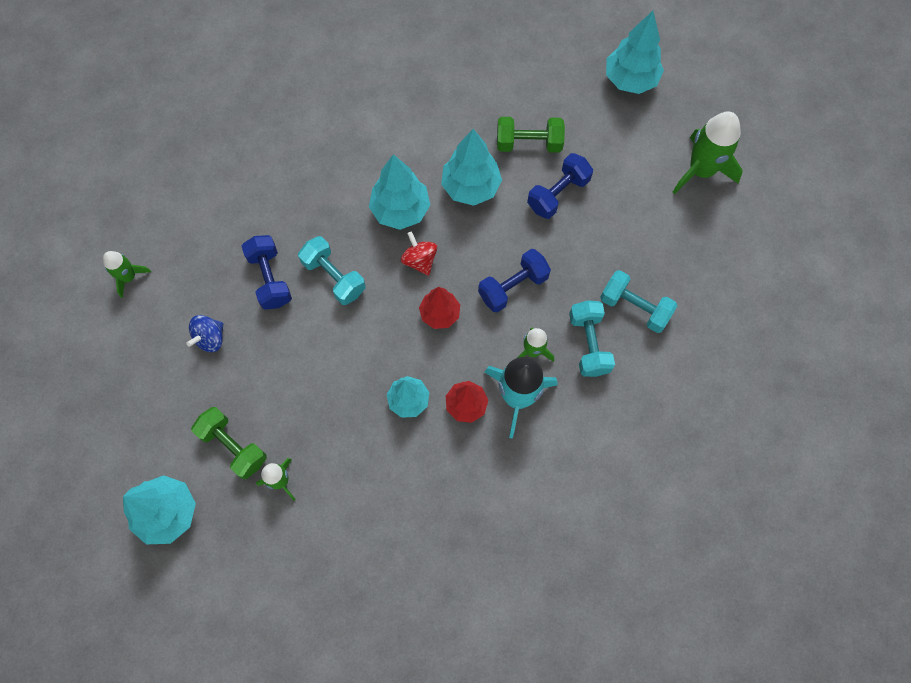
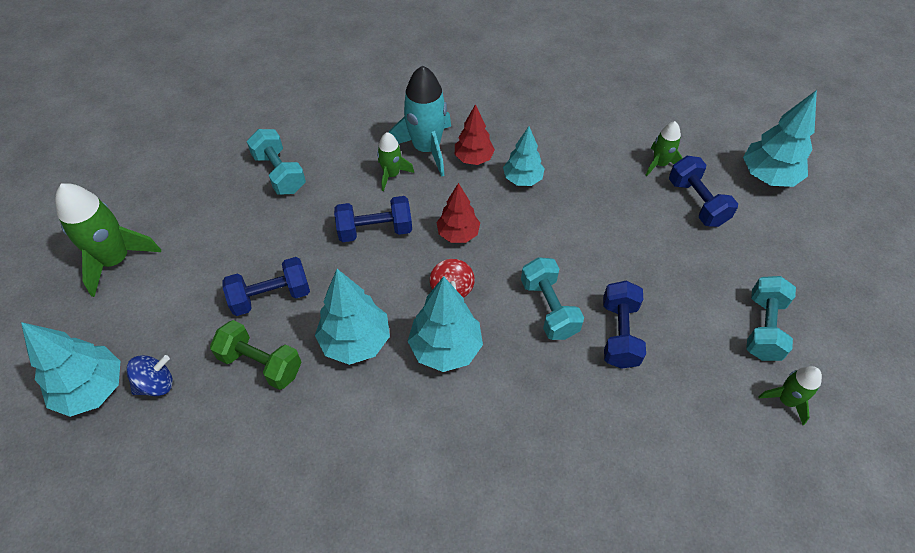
camera: 155 degrees left, 15 degrees down
(210, 338) = (700, 300): blue spinning top -> blue spinning top (156, 384)
(233, 446) = (697, 202): green dumbbell -> blue dumbbell
(589, 344) = (340, 162): turquoise dumbbell -> turquoise dumbbell (763, 327)

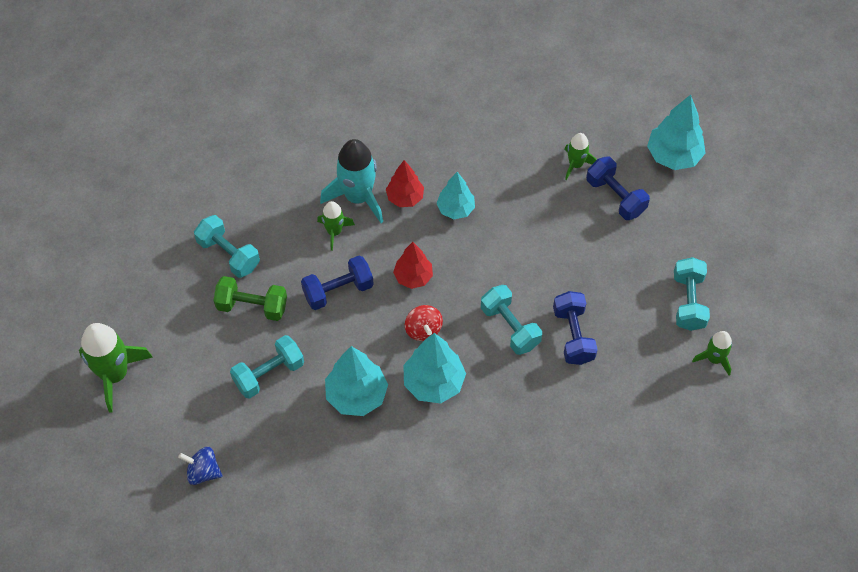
camera: 15 degrees left, 5 degrees up
(92, 389) = (151, 489): turquoise tree -> none
(156, 384) = (203, 472): blue spinning top -> blue spinning top turned 120 degrees counterclockwise
(261, 363) = (284, 433): green dumbbell -> green dumbbell (252, 306)
(271, 296) = (269, 374): blue dumbbell -> turquoise dumbbell

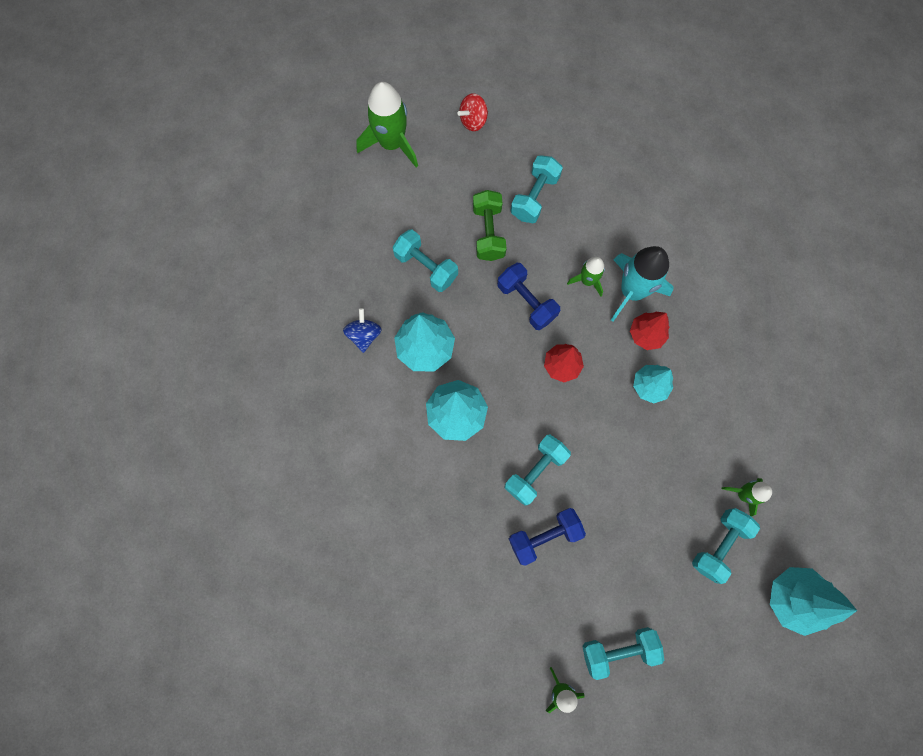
camera: 75 degrees right, 15 degrees up
(203, 472) = (321, 242): blue spinning top -> blue spinning top (364, 335)
(423, 329) = (509, 390): red spinning top -> red spinning top (473, 120)
(615, 196) = (719, 545): blue dumbbell -> turquoise dumbbell

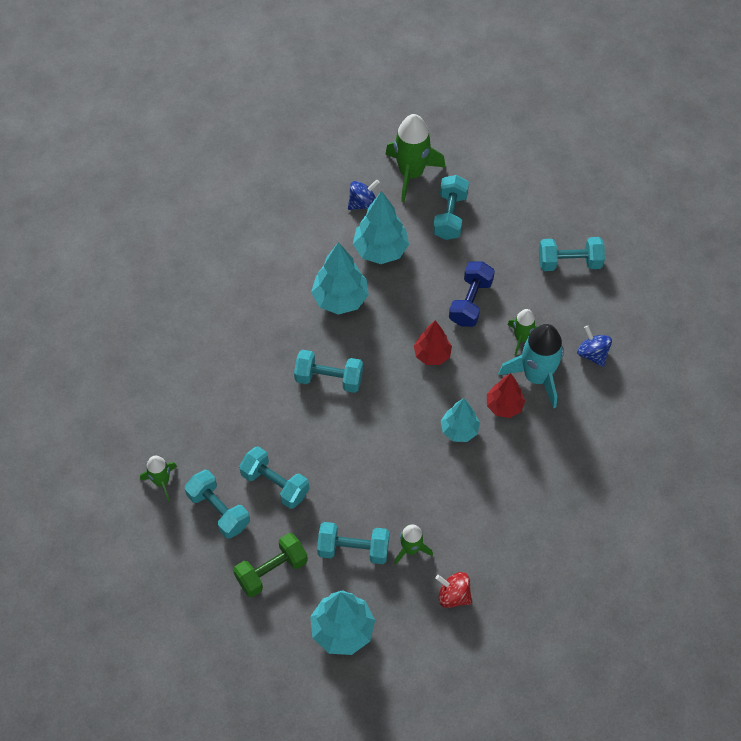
camera: 60 degrees right, 15 degrees down
(392, 143) = (540, 138): green rocket -> green rocket (411, 173)
(473, 120) = (605, 184): red spinning top -> red spinning top (453, 595)
(488, 232) = (512, 245): green dumbbell -> green dumbbell (271, 571)
(544, 536) = (279, 411): blue dumbbell -> none
(618, 581) = (275, 484): none -> turquoise dumbbell
(635, 233) = (592, 354): none -> blue spinning top

